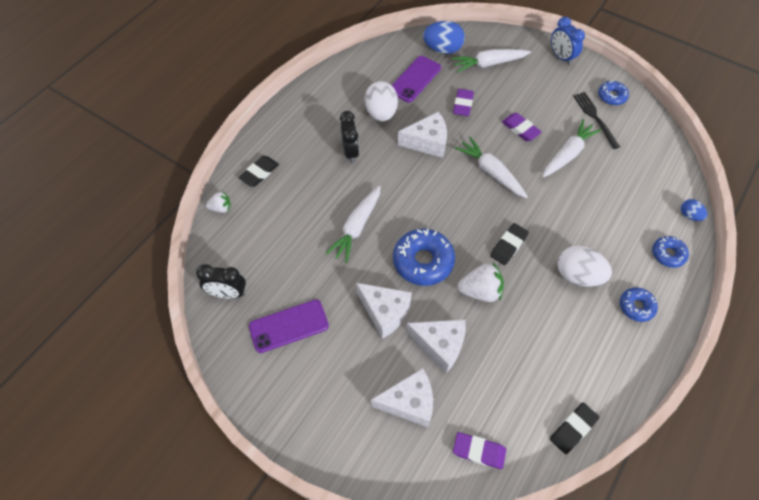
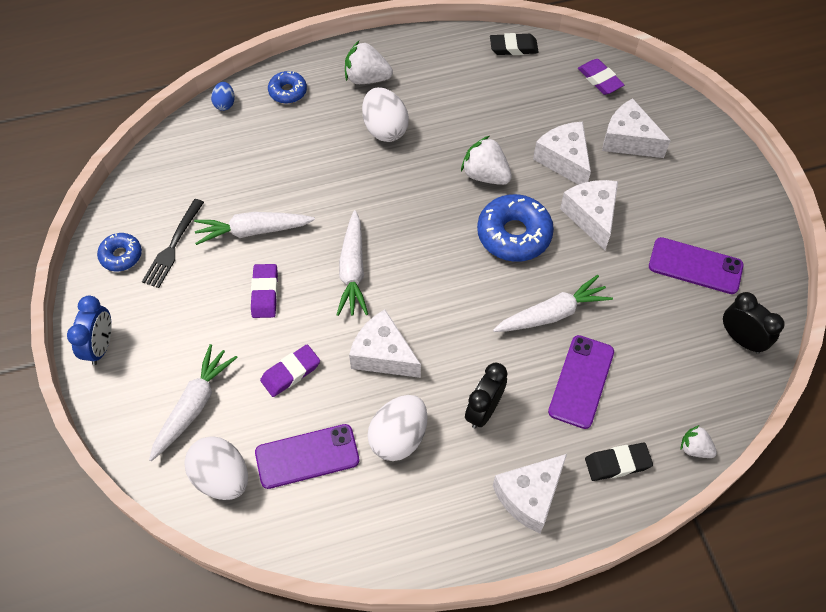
camera: 140 degrees left, 0 degrees up
(294, 130) = (529, 496): none -> white cheese
(309, 201) = (581, 381): none -> purple phone
(442, 49) = (222, 477): blue egg -> white egg
(489, 64) = (193, 406): white carrot -> white carrot turned 90 degrees counterclockwise
(508, 245) = (417, 192): black eraser -> none
(636, 306) = (367, 78): blue donut -> white strawberry

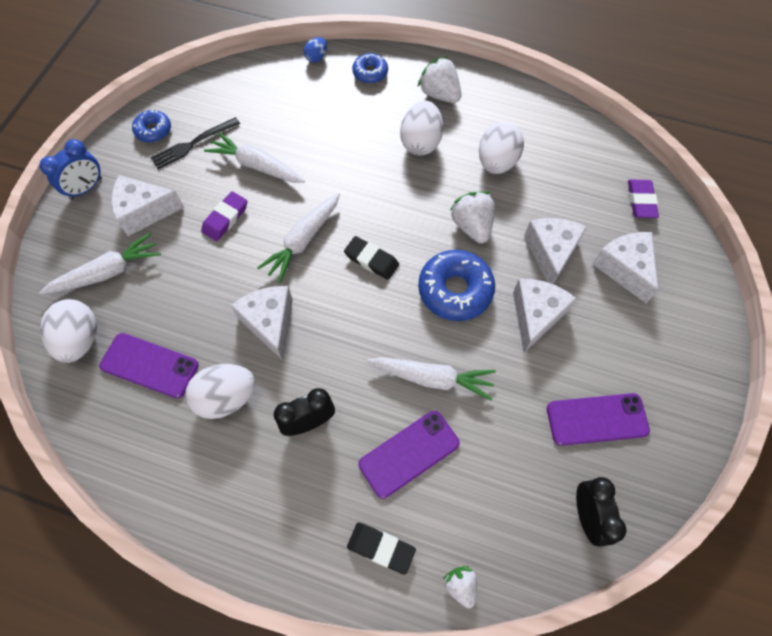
camera: 35 degrees right, 5 degrees up
(290, 372) = (192, 292): purple eraser -> none
(463, 111) = (497, 162): none -> white egg
(513, 47) = (584, 132): black eraser -> black eraser (371, 260)
(529, 496) = (285, 522): white cheese -> white cheese (144, 212)
(695, 266) = (597, 419): purple phone -> purple phone turned 60 degrees counterclockwise

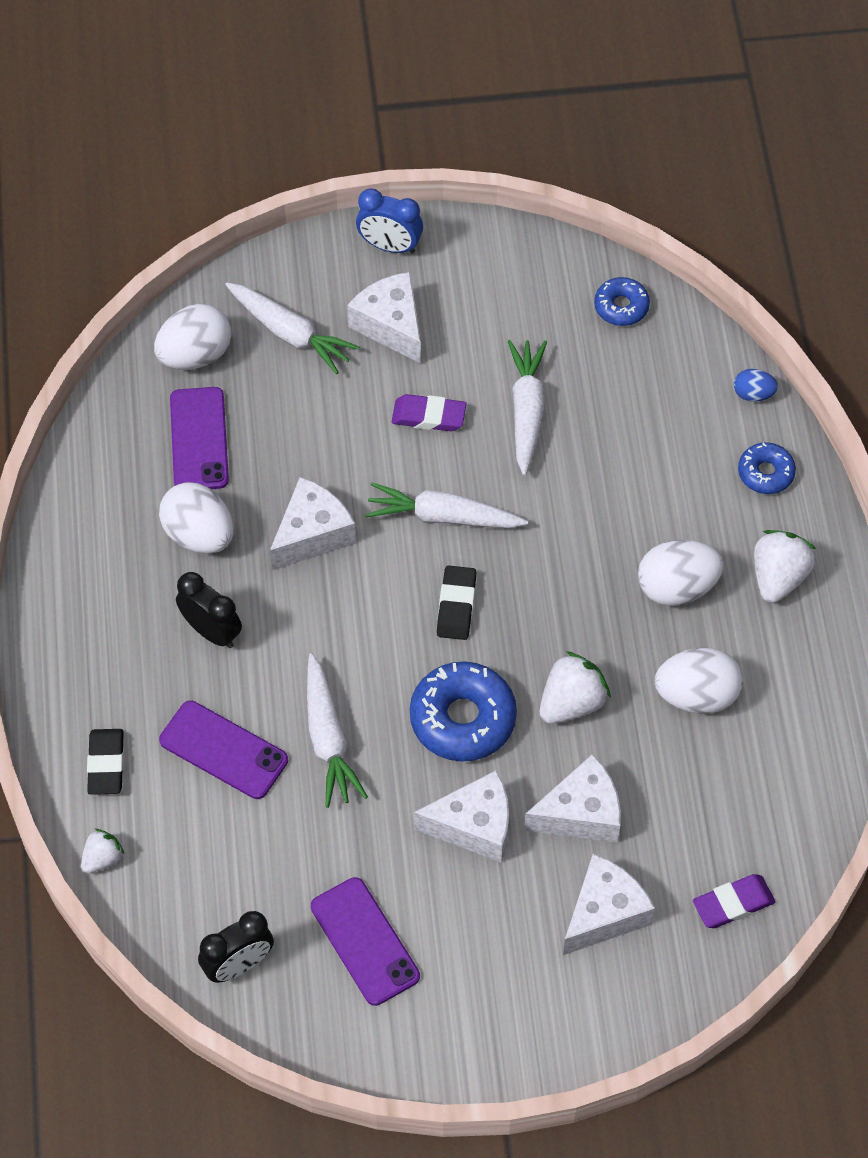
camera: 65 degrees right, 5 degrees down
(153, 130) = (515, 268): blue donut -> blue donut (621, 307)
(192, 144) = (519, 323): black fork -> none

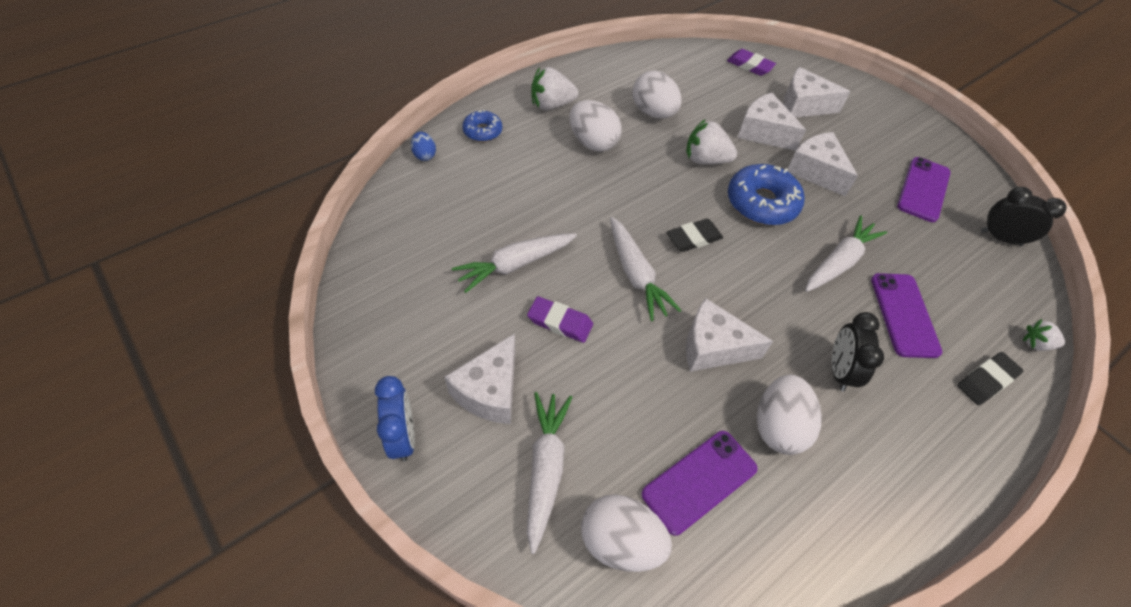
camera: 125 degrees left, 5 degrees down
(429, 416) = (560, 322): purple eraser -> purple eraser turned 45 degrees counterclockwise
(621, 307) = (386, 247): blue donut -> none

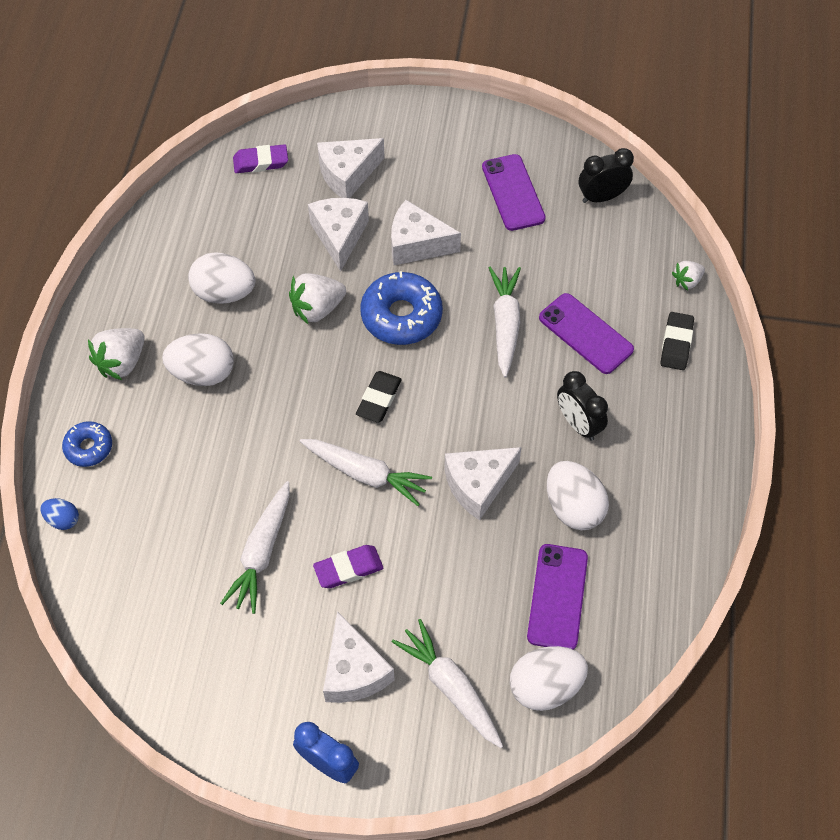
camera: 40 degrees left, 5 degrees up
(763, 132) = (339, 236): white cheese -> white cheese turned 90 degrees clockwise

